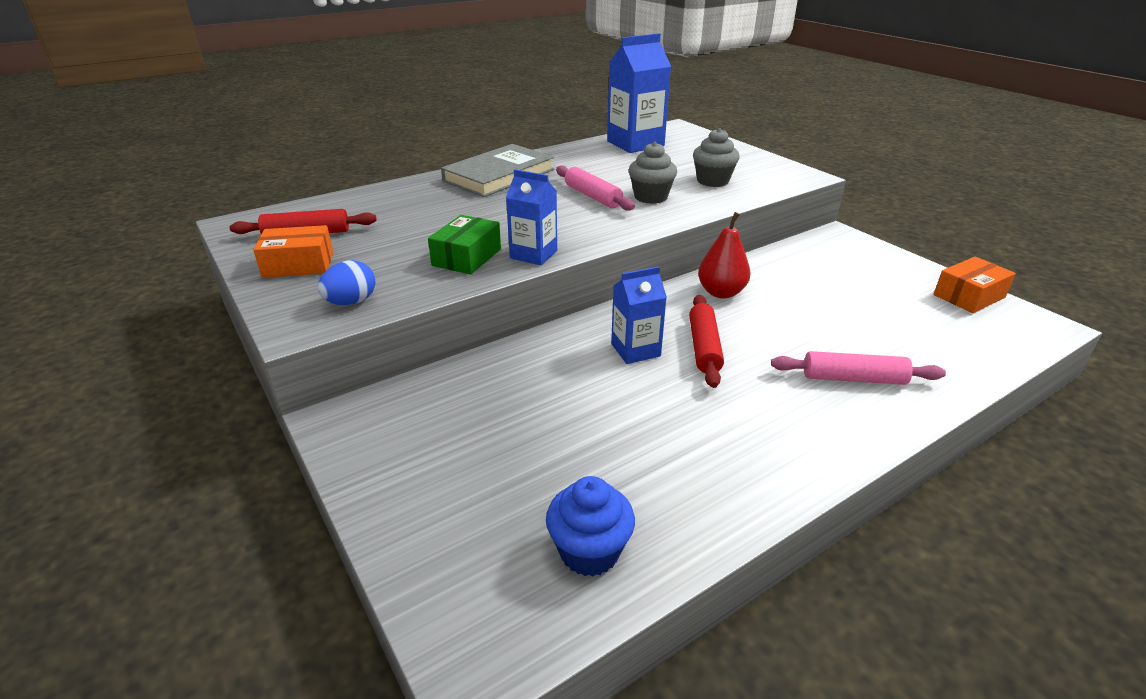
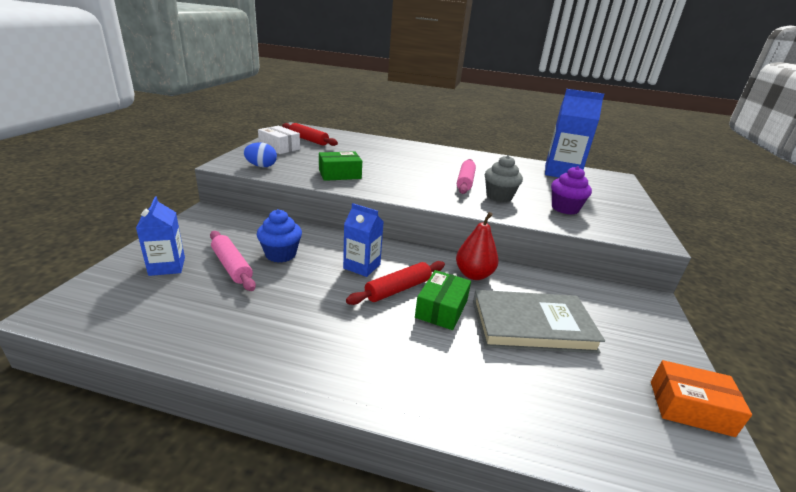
camera: 45 degrees right, 5 degrees down
(298, 264) = (279, 147): orange box -> white box
(499, 175) = (441, 154): grey book -> grey book (532, 325)
(533, 254) = (369, 187): blue carton -> blue carton (167, 266)
(589, 551) = (157, 316): blue cupcake -> blue cupcake (281, 254)
(712, 181) = (565, 208): grey cupcake -> purple cupcake
(761, 338) = (441, 309): none -> green box
(853, 378) = (448, 369): pink rolling pin -> pink rolling pin (232, 266)

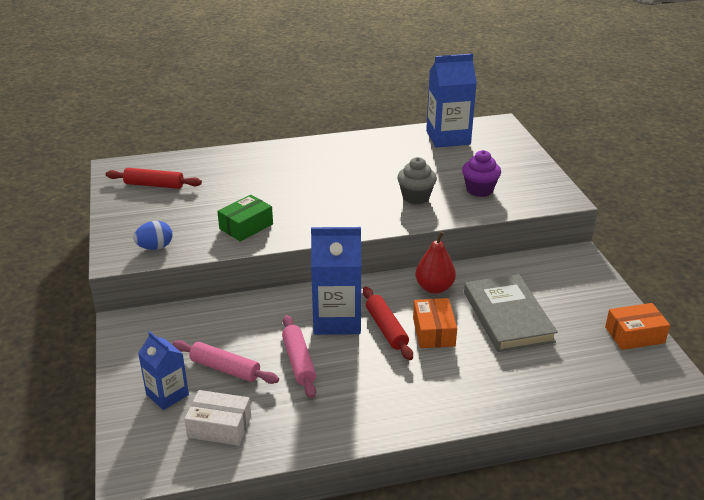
camera: 25 degrees left, 5 degrees up
(279, 147) = (137, 210): white box -> white box (219, 427)
(281, 254) = (254, 338): blue cupcake -> none
(362, 266) = (337, 319): blue carton -> blue carton, size x1.67
(398, 289) = (386, 329): red rolling pin -> red rolling pin turned 45 degrees counterclockwise
(441, 309) = (433, 332): green box -> orange box
(465, 182) = (371, 188): pink rolling pin -> pink rolling pin (298, 361)
(532, 325) = (507, 316): grey book -> grey book turned 75 degrees counterclockwise

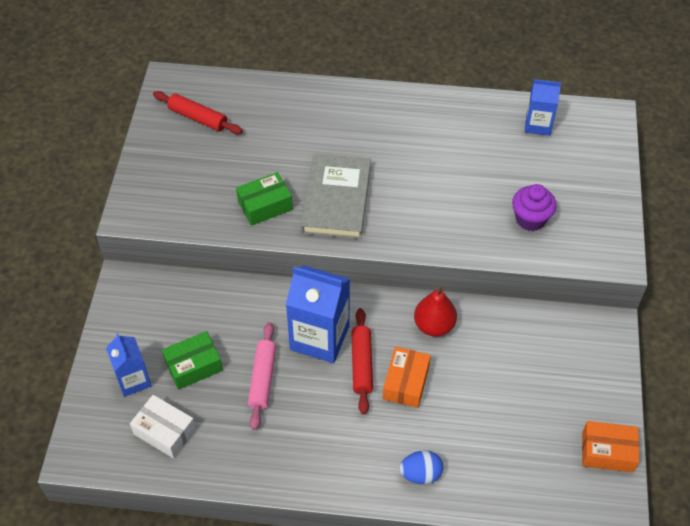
camera: 20 degrees right, 20 degrees up
(155, 247) = (168, 210): blue egg -> blue egg (420, 474)
(225, 369) = (193, 366): pink rolling pin -> green box
(416, 197) = (456, 211): grey cupcake -> none
(448, 138) = (538, 125): blue carton -> blue carton, size x0.60
(507, 316) = (489, 386): grey book -> grey book (336, 199)

